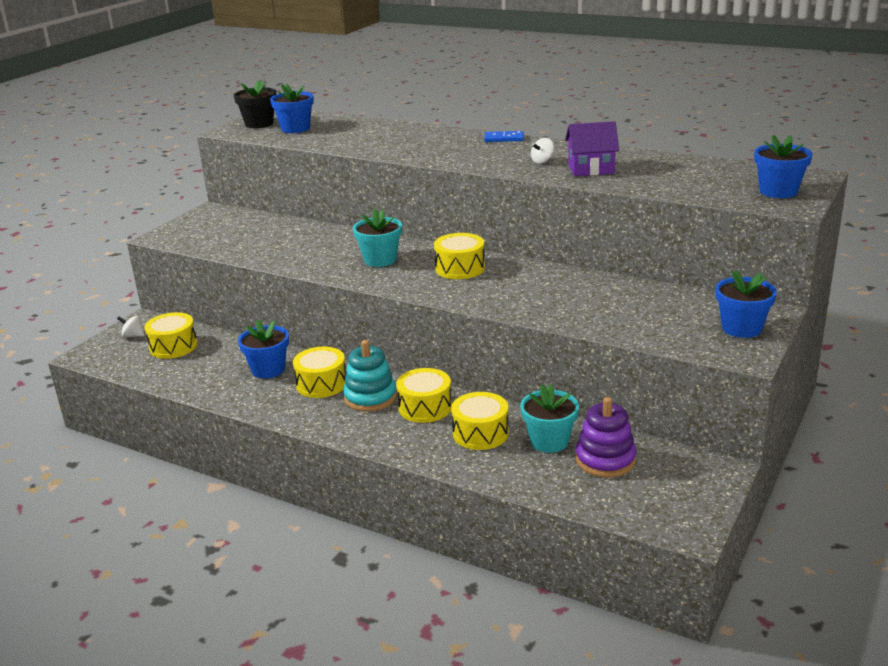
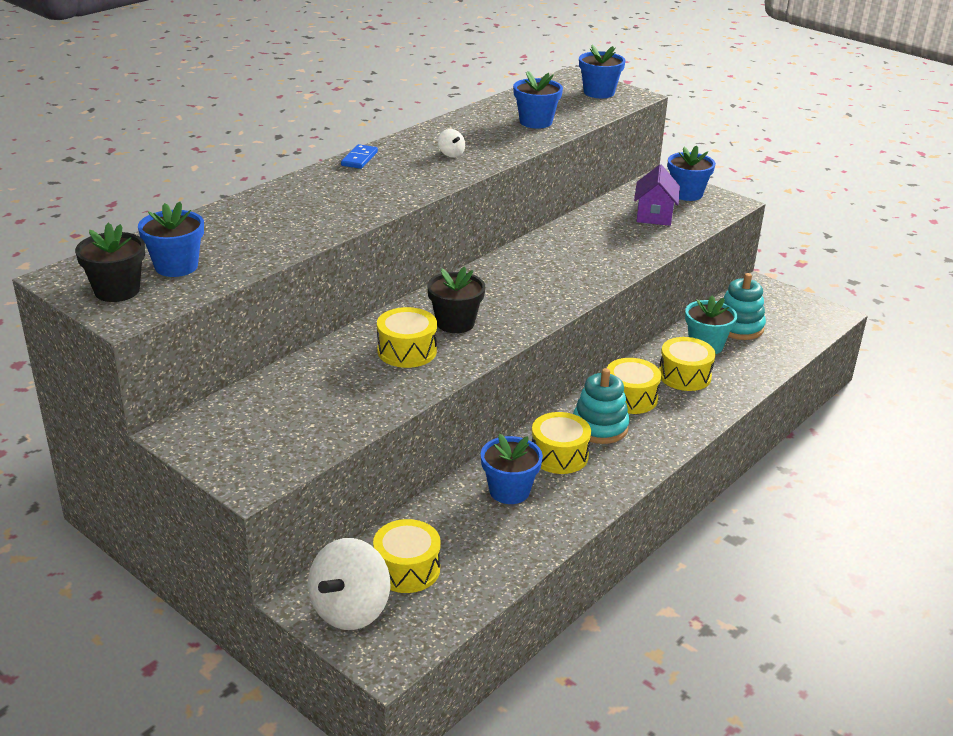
camera: 80 degrees left, 5 degrees up
(133, 336) = (350, 610): white spinning top -> white spinning top, size x2.31
(380, 260) = (455, 323): turquoise flower pot -> black flower pot
(460, 268) = (507, 283): yellow drum -> yellow drum (407, 351)
(591, 169) = (492, 140): purple house -> purple house (654, 215)
(605, 460) = (738, 327): purple stacking toy -> turquoise stacking toy
(655, 178) = (535, 122): none -> blue flower pot

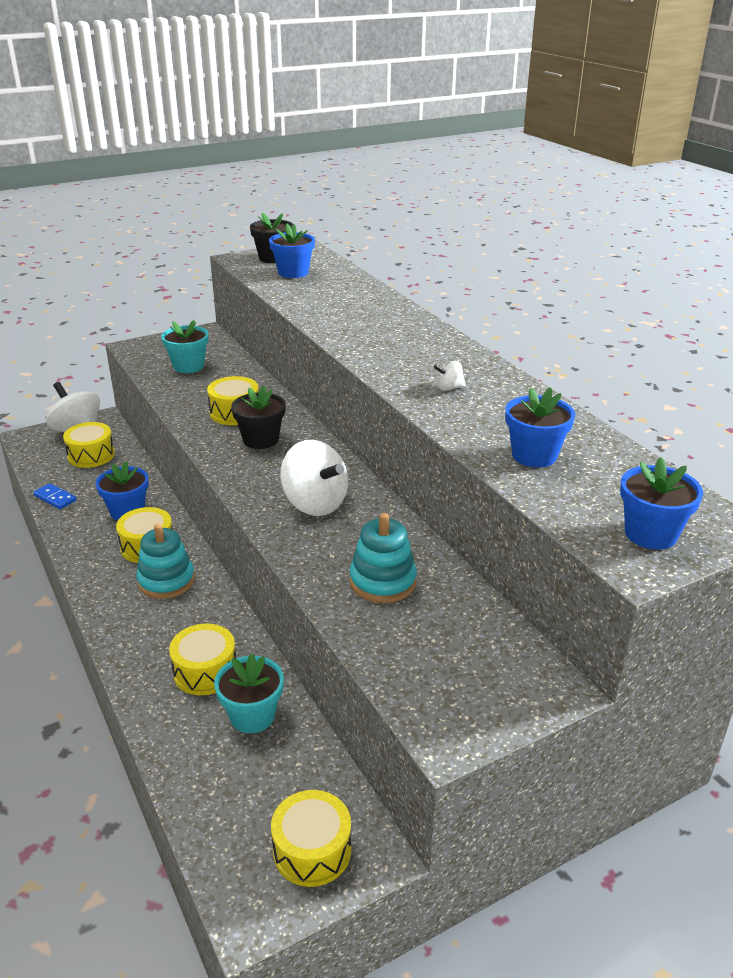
camera: 110 degrees right, 0 degrees up
(299, 415) = (188, 366): none -> turquoise flower pot
(359, 159) = (455, 345): blue domino -> blue domino (55, 498)
(544, 276) = (315, 504): none -> white spinning top
(630, 398) = (195, 615): yellow drum -> yellow drum (312, 850)
(654, 215) = (429, 633): purple house -> none
(687, 194) = (492, 694): blue flower pot -> none
(738, 327) = (275, 770): turquoise stacking toy -> turquoise stacking toy (382, 581)

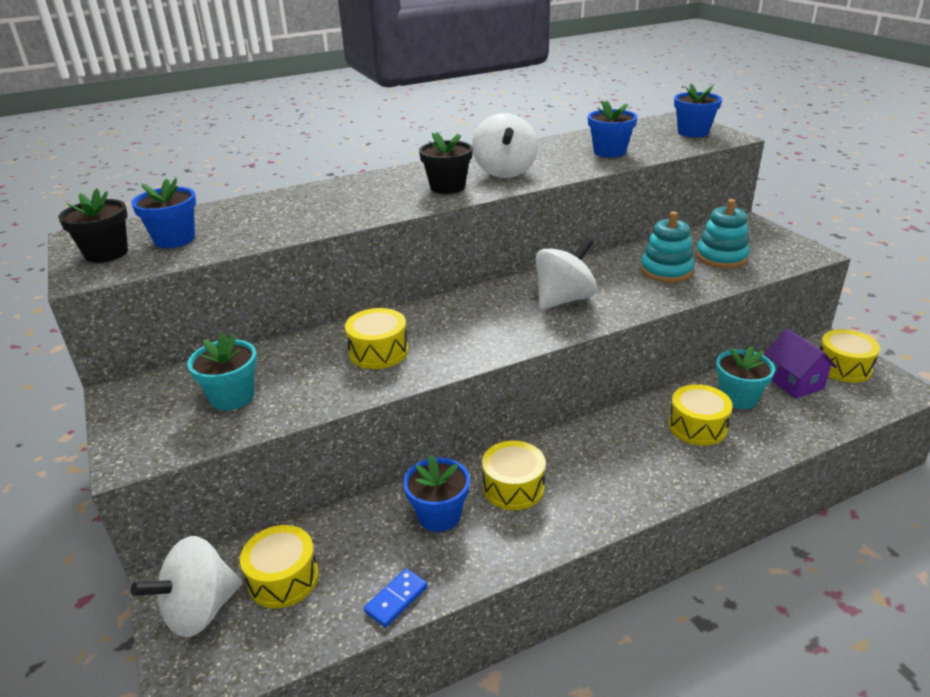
camera: 85 degrees left, 0 degrees up
(166, 581) = (574, 465): turquoise stacking toy -> turquoise stacking toy (721, 257)
(260, 440) = (444, 332): black flower pot -> black flower pot (447, 187)
(280, 780) = (793, 382): none -> purple house
(449, 388) = (504, 172): white spinning top -> white spinning top, size x2.31

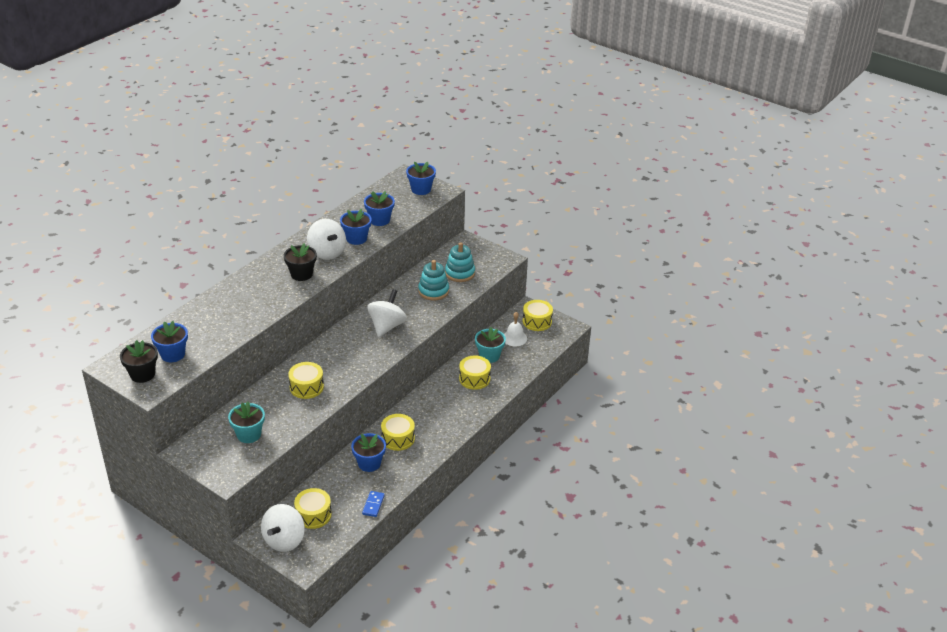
camera: 30 degrees left, 5 degrees up
(560, 164) = (356, 238): none -> blue flower pot
(793, 382) = (514, 338): purple house -> white bell

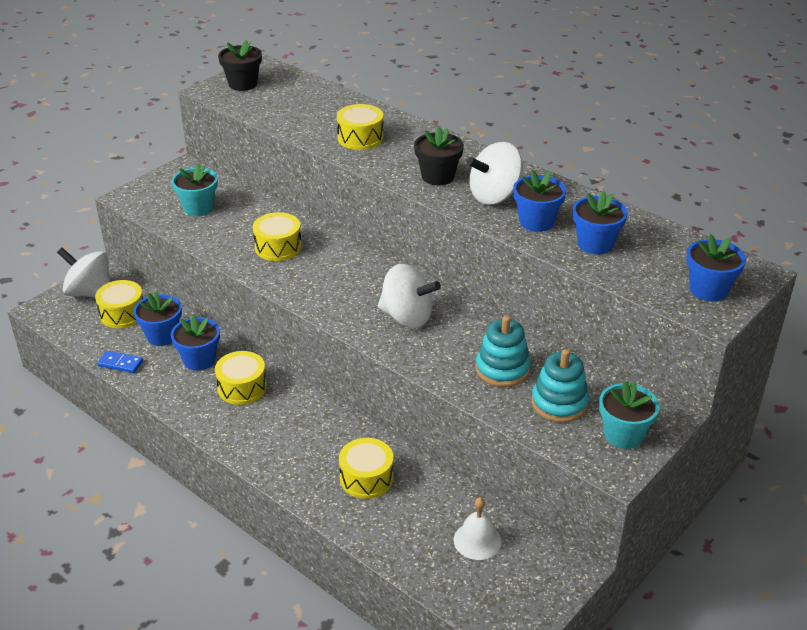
camera: 95 degrees right, 0 degrees up
(173, 354) = (275, 98): blue flower pot -> blue flower pot (162, 336)
(489, 356) = (426, 501): turquoise flower pot -> turquoise flower pot (623, 434)
(537, 321) = (530, 580): yellow drum -> yellow drum (360, 138)

